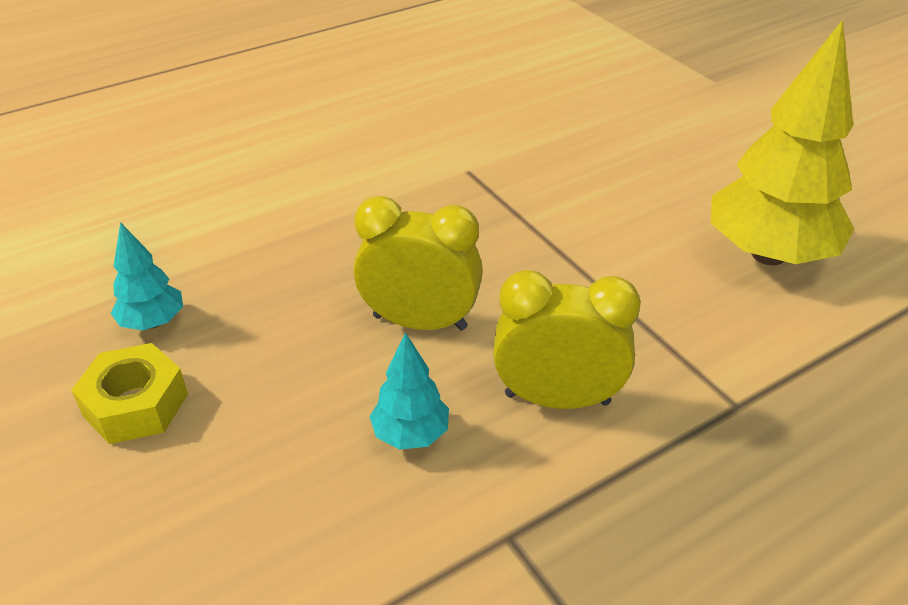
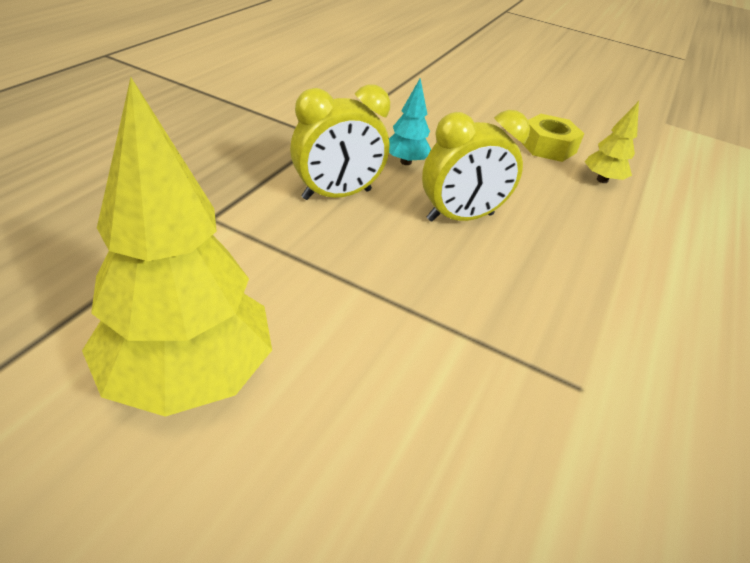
camera: 145 degrees right, 0 degrees up
(153, 322) = (602, 180): turquoise tree -> yellow tree

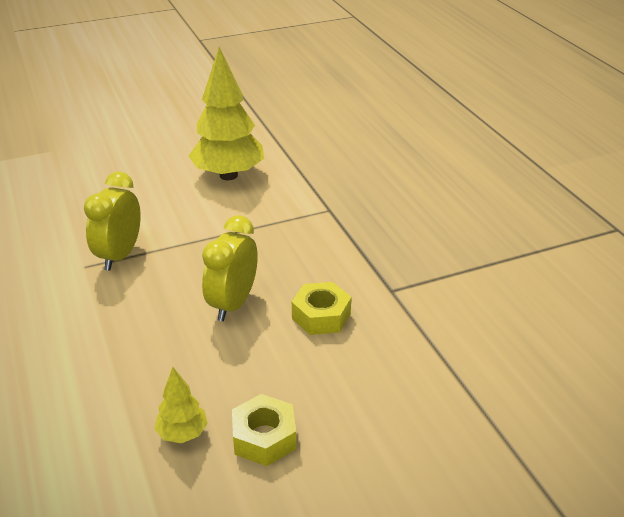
camera: 135 degrees right, 5 degrees down
(337, 194) = (310, 262): yellow clock -> yellow clock (120, 255)
(405, 162) = (321, 316): turquoise tree -> yellow nut

